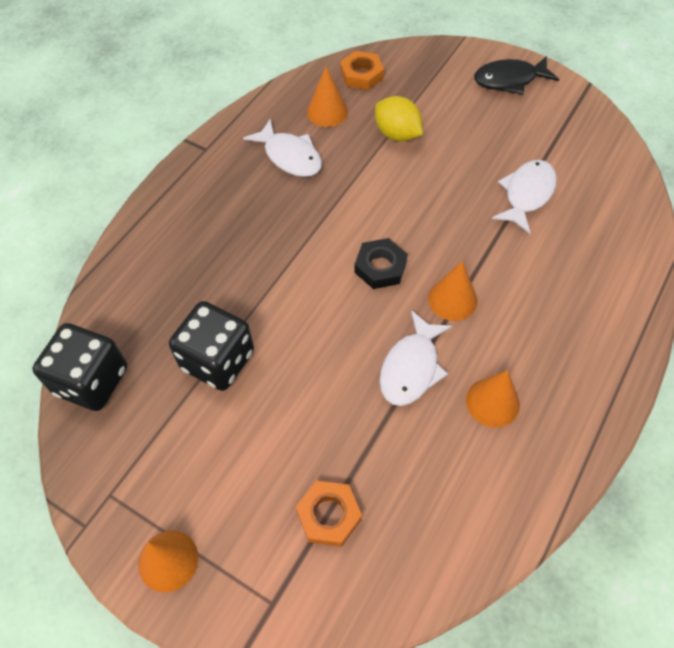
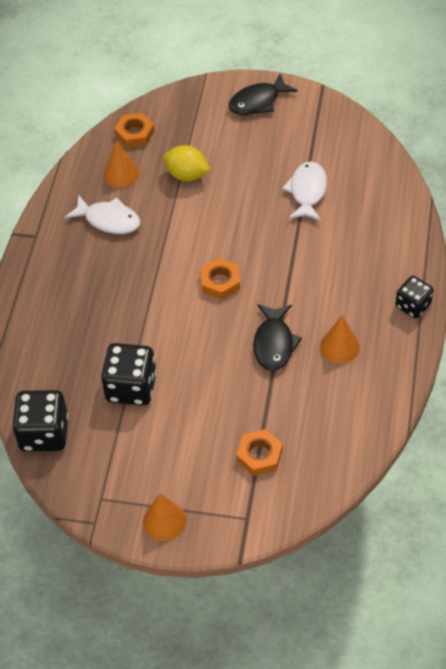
camera: 20 degrees left, 5 degrees down
(380, 267) = (220, 282): black nut -> orange nut
(411, 367) = (274, 343): white fish -> black fish
(452, 299) = (283, 287): orange cone -> none
(608, 381) = (413, 306): none -> black dice

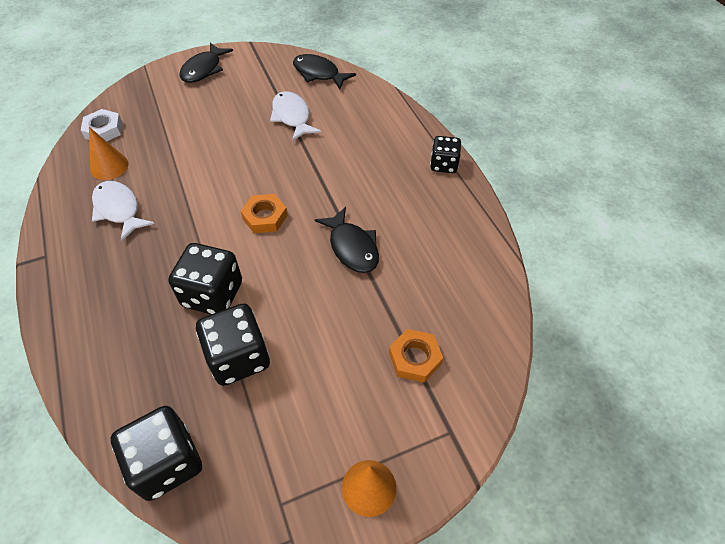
camera: 35 degrees left, 0 degrees up
(108, 220) = (119, 210): white fish -> white fish turned 120 degrees counterclockwise
(135, 133) = (104, 130): orange nut -> white nut
(140, 329) = (213, 294): none -> black dice
(187, 175) = (175, 144): yellow lemon -> none
(340, 346) = (411, 223): orange cone -> none
(365, 153) = (319, 73): none -> black fish

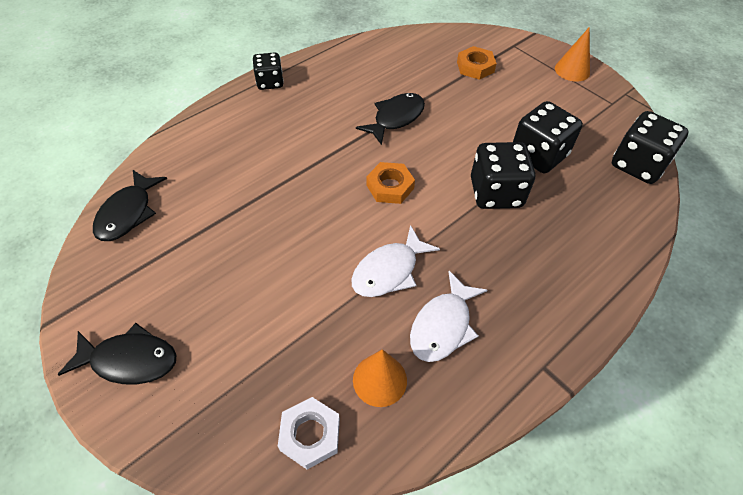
camera: 110 degrees left, 0 degrees up
(292, 117) = (224, 213): white fish -> white fish (389, 270)

